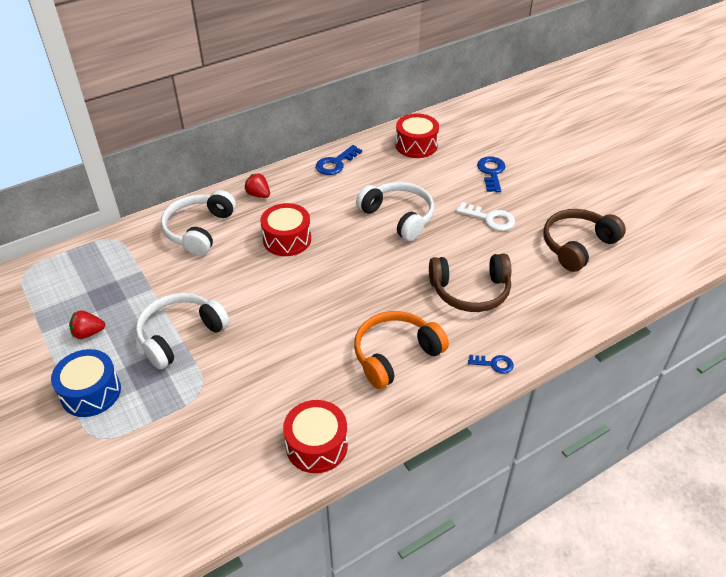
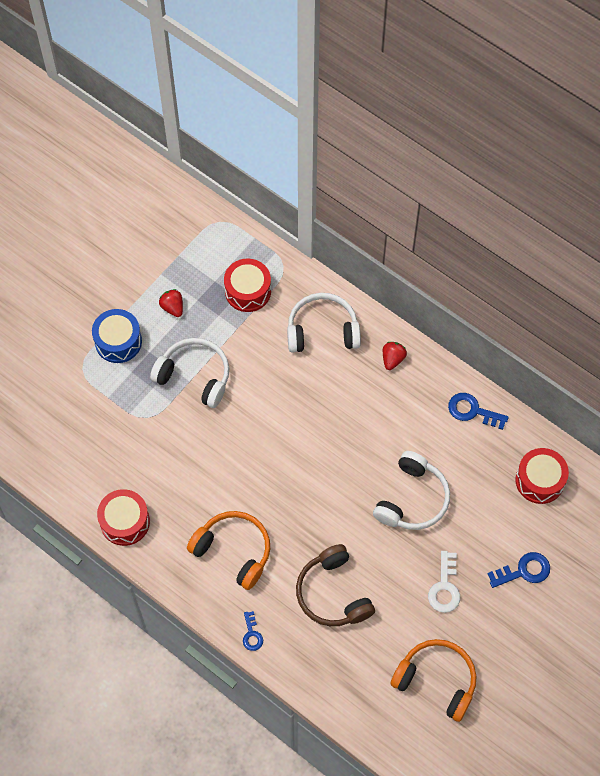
camera: 70 degrees right, 20 degrees up
(287, 239) = (340, 410): red drum -> red drum (248, 291)
(577, 246) = (436, 681): brown headphones -> orange headphones

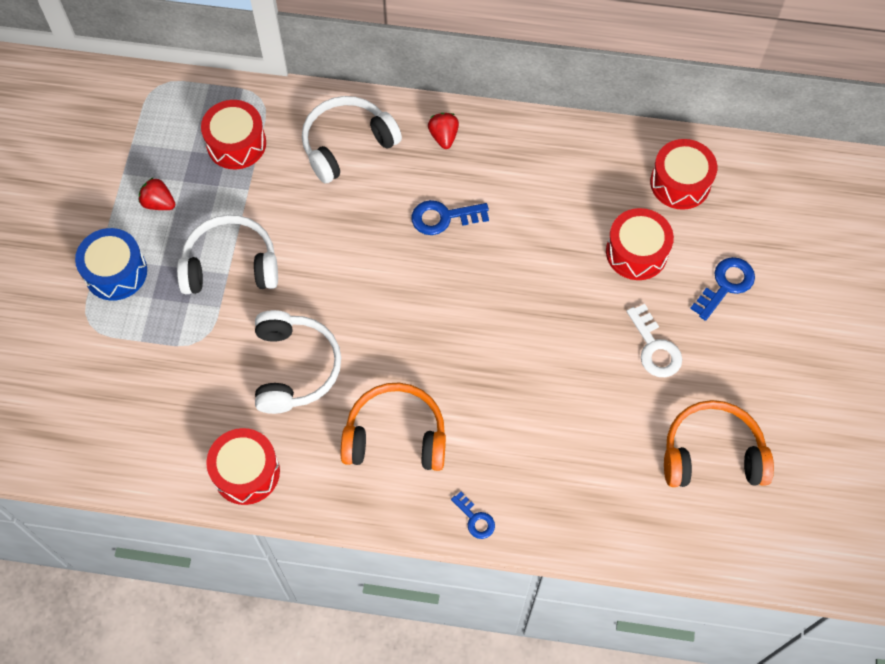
camera: 30 degrees left, 0 degrees up
(333, 593) = (538, 421): brown headphones -> none
(412, 499) = (559, 272): white headphones -> white headphones (294, 367)
(472, 411) = (564, 147): blue key -> blue key (443, 217)
(475, 514) = (636, 252): none -> red drum

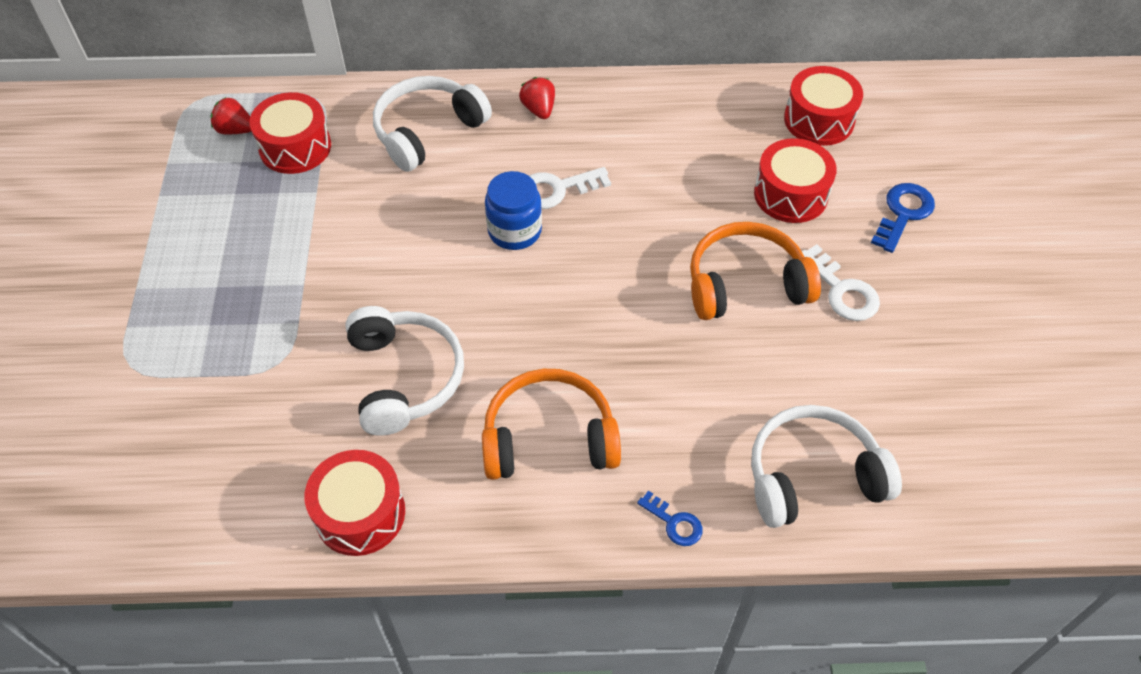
camera: 10 degrees left, 10 degrees down
(116, 272) = (159, 302): blue drum -> none
(159, 203) = (207, 220): red strawberry -> red strawberry (235, 130)
(230, 265) = (305, 274): white headphones -> white headphones (812, 476)
(402, 251) = (514, 231): none -> blue jar
(443, 217) = (557, 189): blue key -> white key
(712, 454) = (948, 398): orange headphones -> orange headphones (745, 284)

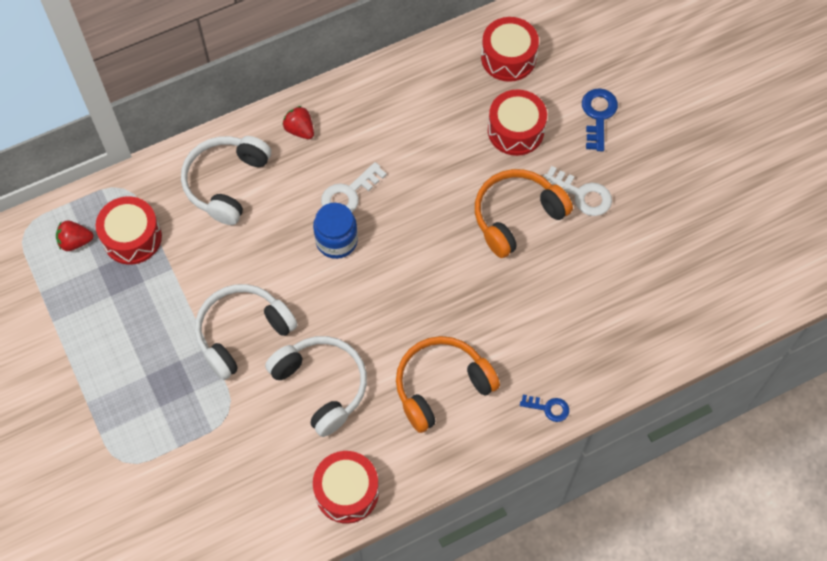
camera: 25 degrees left, 10 degrees up
(812, 476) = (619, 339): white headphones -> white headphones (242, 333)

